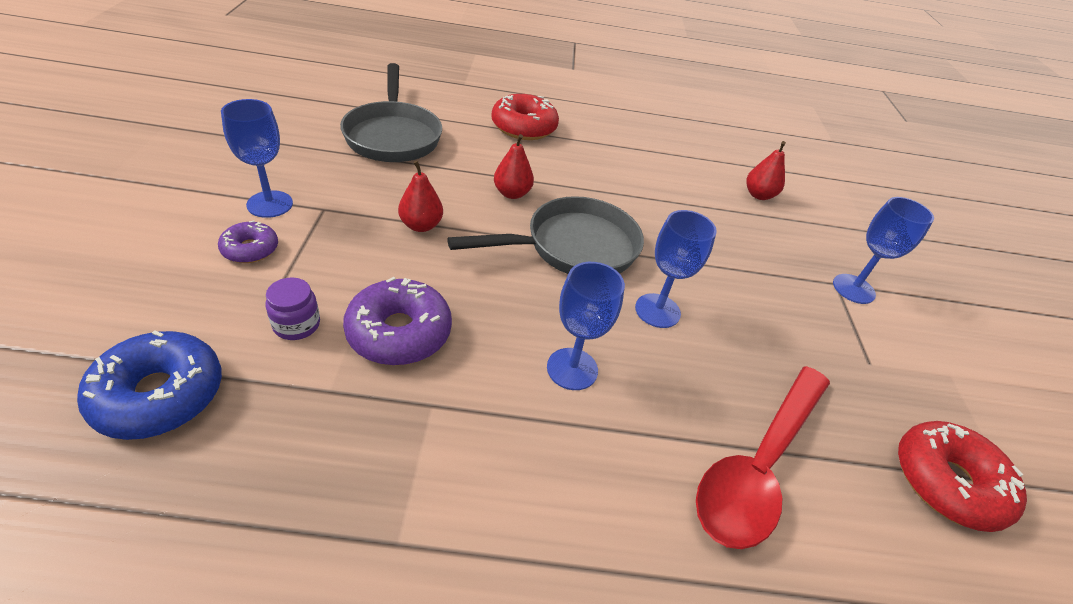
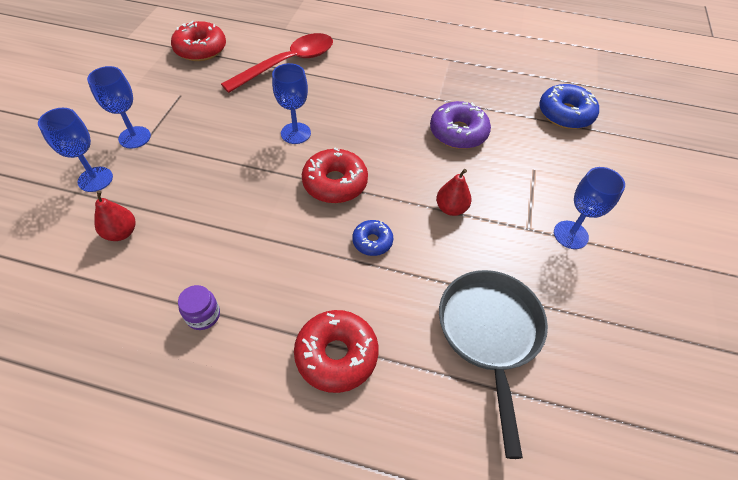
camera: 165 degrees left, 10 degrees up
(250, 249) = (564, 193): purple donut -> none
(296, 325) = (515, 141): purple jar -> purple jar (203, 315)
(512, 193) = (372, 241): red pear -> blue donut
(572, 369) = (363, 107): blue goblet -> blue goblet (95, 179)
(573, 247) = (335, 183): grey pan -> red donut

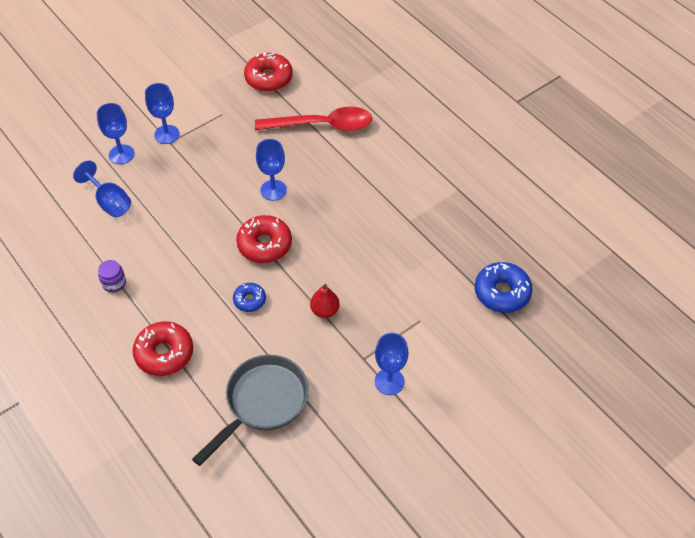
camera: 40 degrees right, 0 degrees up
(121, 233) = (109, 202): red pear -> blue goblet
(458, 133) = (393, 257): purple donut -> none

